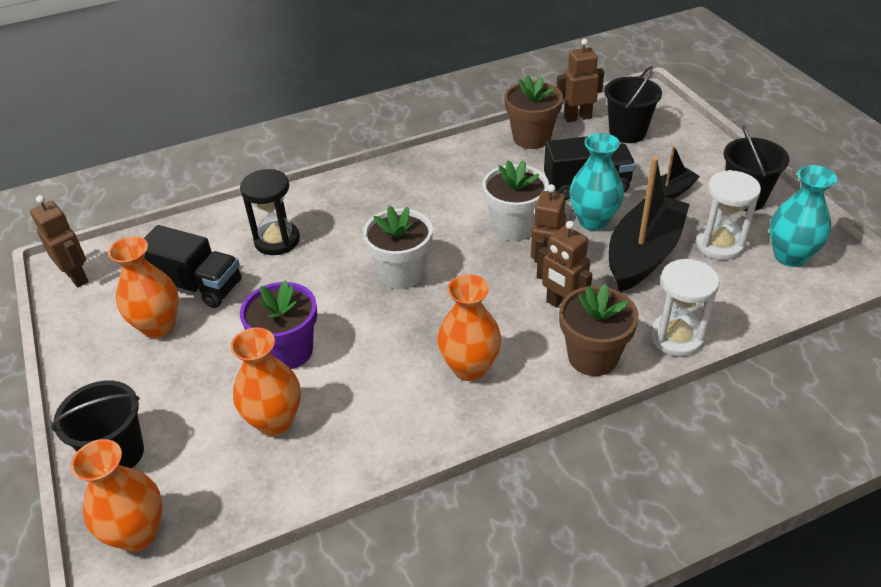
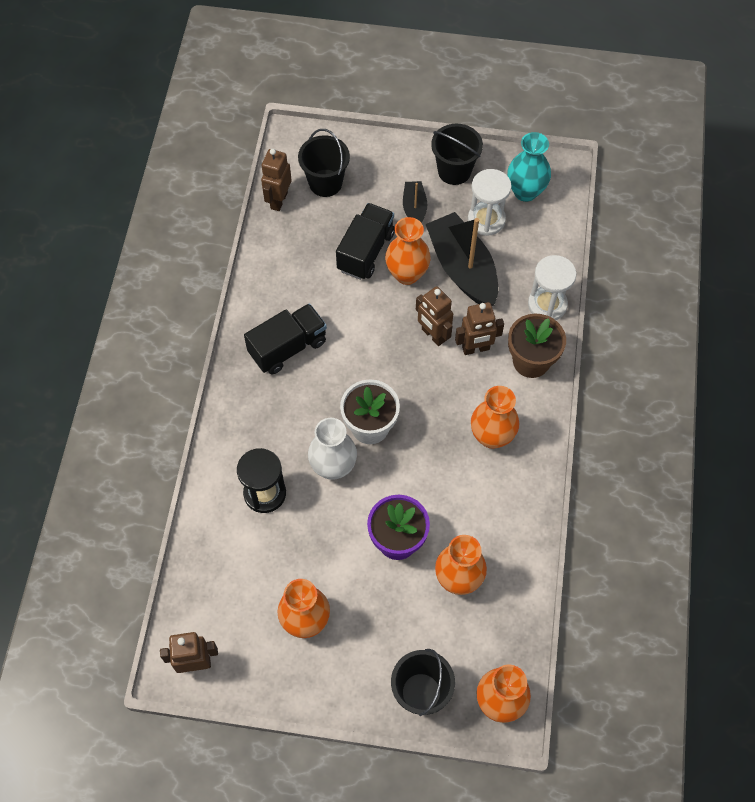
camera: 60 degrees left, 20 degrees up
(197, 286) = (277, 574): black truck -> black truck (288, 347)
(338, 269) = (333, 467): none -> white vase
(514, 227) = (375, 326): white flower pot -> none
(531, 138) = (278, 247): brown flower pot -> none
(593, 221) = (407, 274): turquoise vase -> orange vase

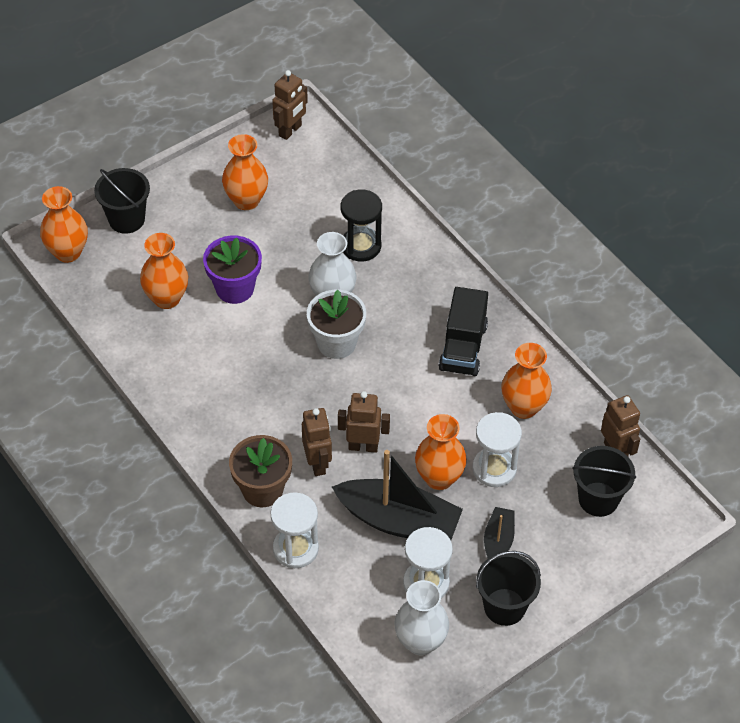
camera: 135 degrees right, 10 degrees down
(365, 251) = (494, 469): black truck -> white hourglass
(414, 208) = (498, 541): black boat -> black boat turned 120 degrees counterclockwise
(476, 348) = (317, 463): brown robot -> brown robot turned 135 degrees clockwise
(492, 436) = (237, 408): orange vase -> orange vase (523, 407)
(525, 191) = (420, 642): turquoise vase -> white vase

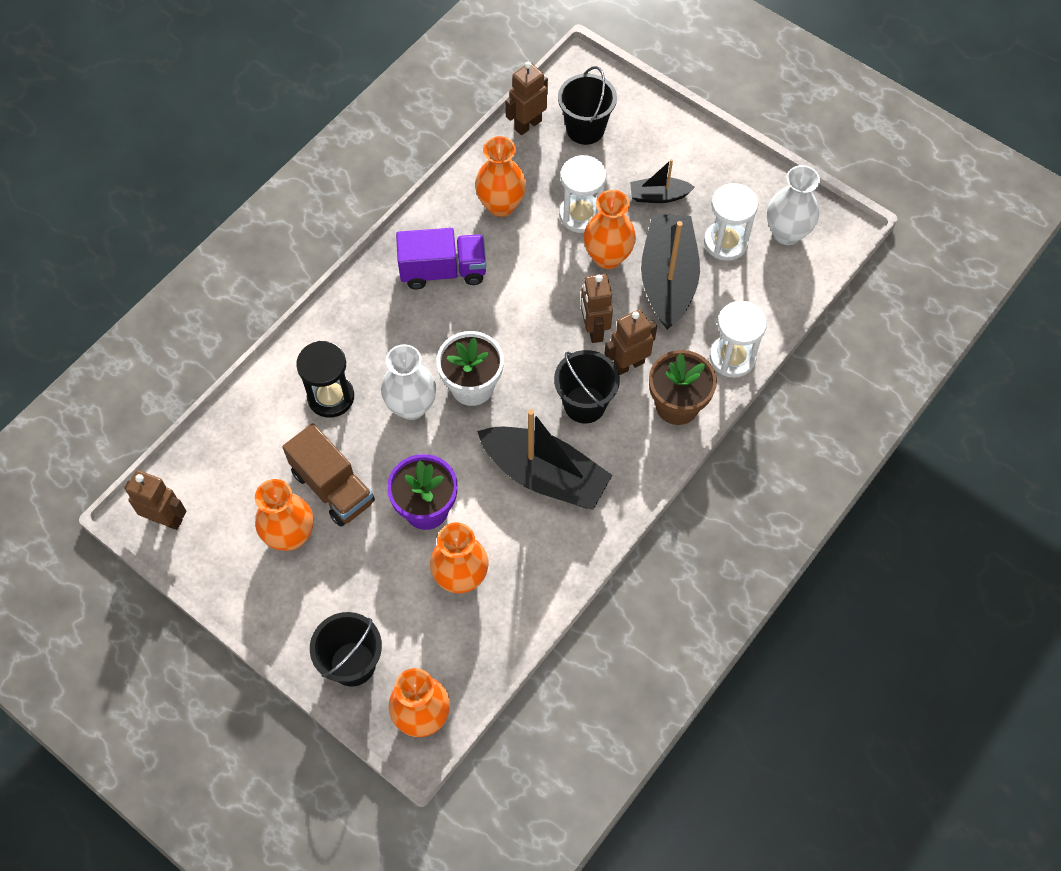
camera: 105 degrees left, 10 degrees up
(232, 374) = (544, 476): none -> black boat
(277, 233) = (333, 487): none -> brown truck
(463, 347) = (443, 270): black truck -> purple truck
(504, 607) = (725, 178): black bucket -> black bucket (584, 404)

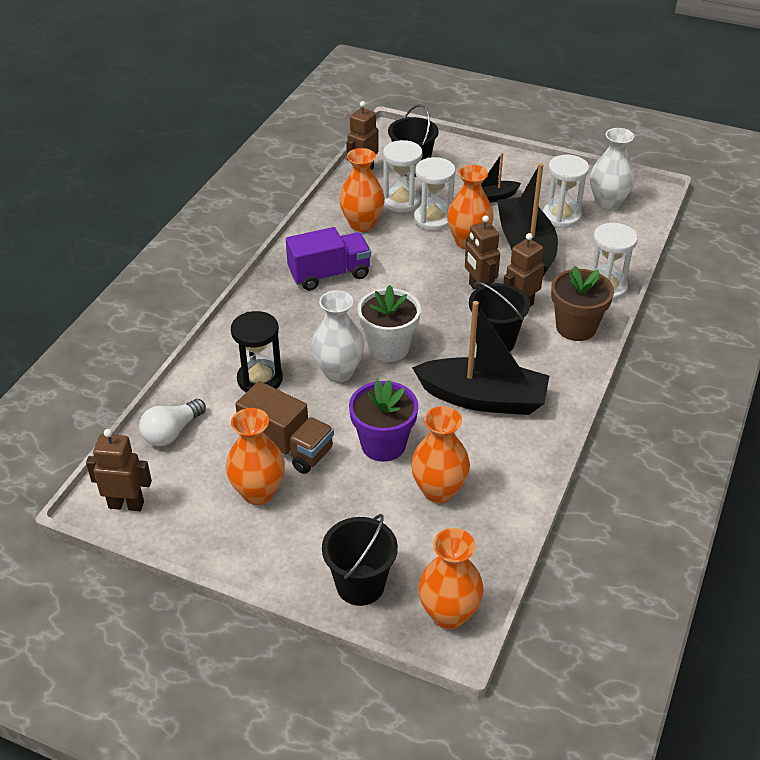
camera: 15 degrees left, 20 degrees down
(229, 443) = (172, 432): none -> white light bulb
(555, 180) = (401, 201): none -> white hourglass

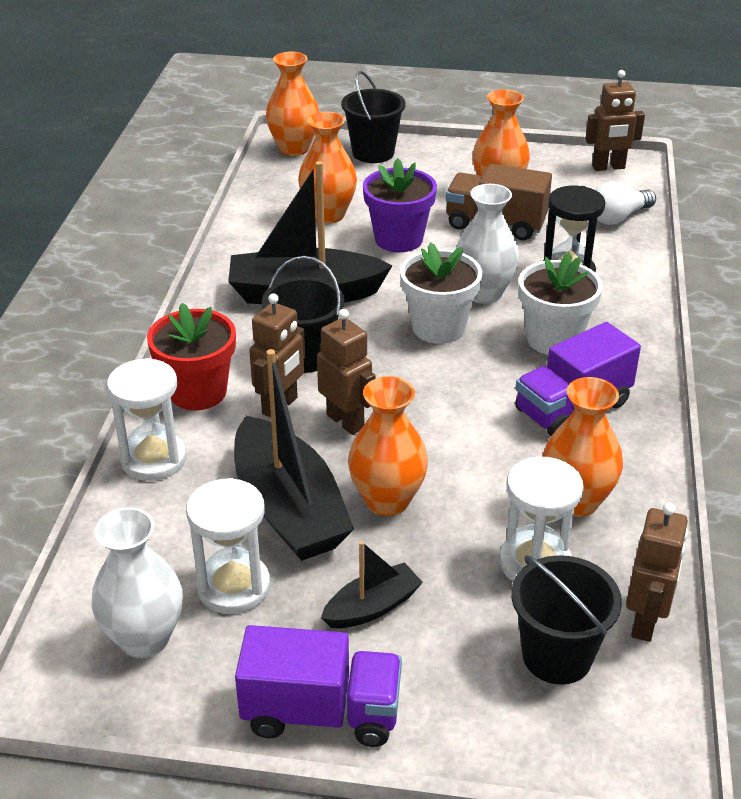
camera: 165 degrees right, 5 degrees down
(172, 432) = (618, 217): white light bulb -> white light bulb turned 150 degrees counterclockwise
(310, 323) = (553, 339): none -> white flower pot
(433, 219) = (462, 534): white hourglass -> none
(526, 166) = (321, 712): none -> purple truck
(576, 327) = (198, 392): brown flower pot -> red flower pot

